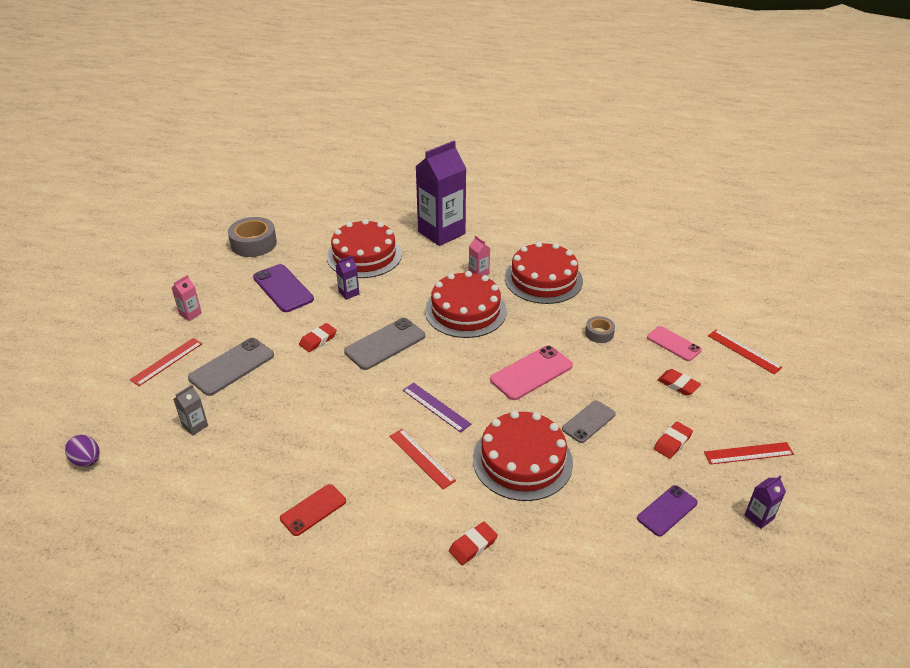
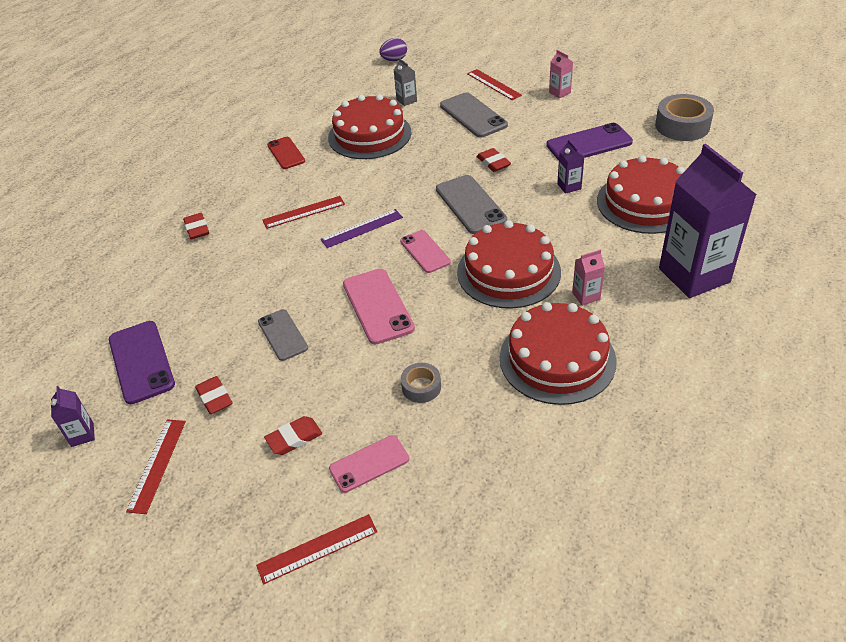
camera: 110 degrees right, 5 degrees up
(456, 359) = (425, 251): none -> pink phone
(522, 460) = (263, 274): red cake -> red cake (369, 135)
(667, 511) = (141, 362): purple phone -> purple phone, size x1.53

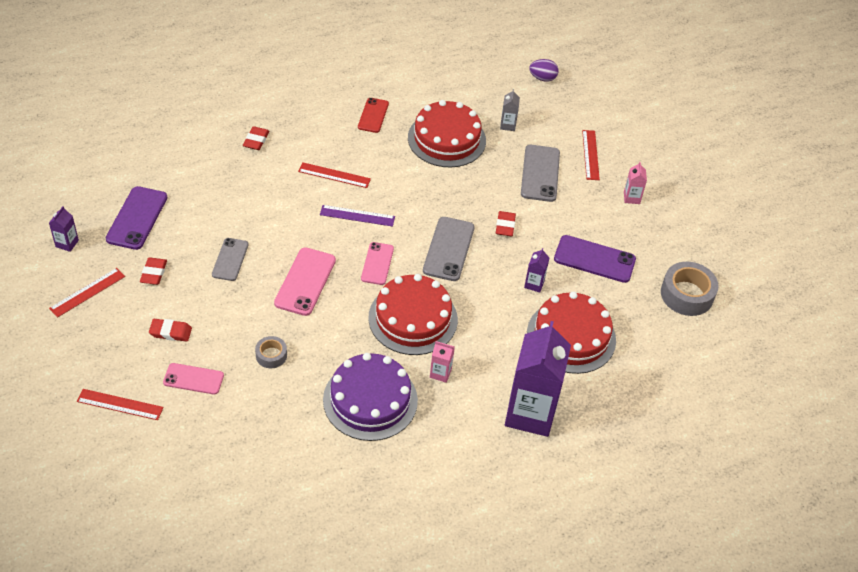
camera: 30 degrees right, 5 degrees up
(557, 359) = (370, 400): red cake -> purple cake

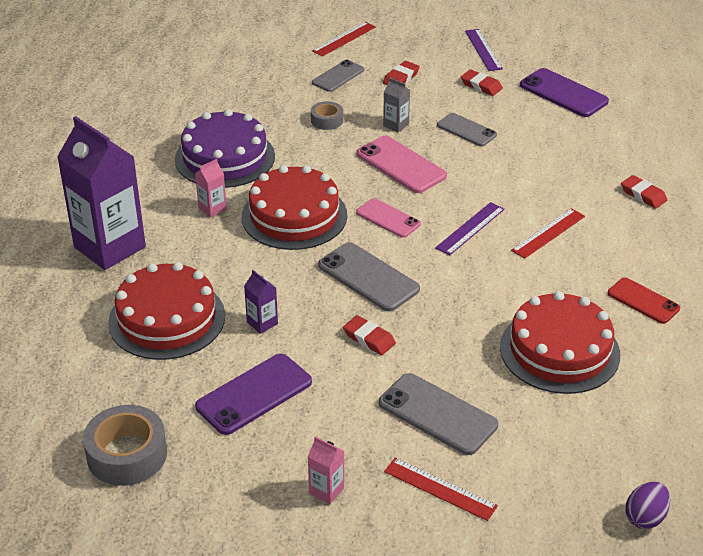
camera: 125 degrees right, 10 degrees down
(67, 243) = (554, 52): purple carton -> none
(87, 292) = (483, 50): red ruler -> purple ruler
(193, 379) = (338, 76): pink phone -> grey phone
(508, 125) = (555, 425): grey carton -> grey carton (396, 125)

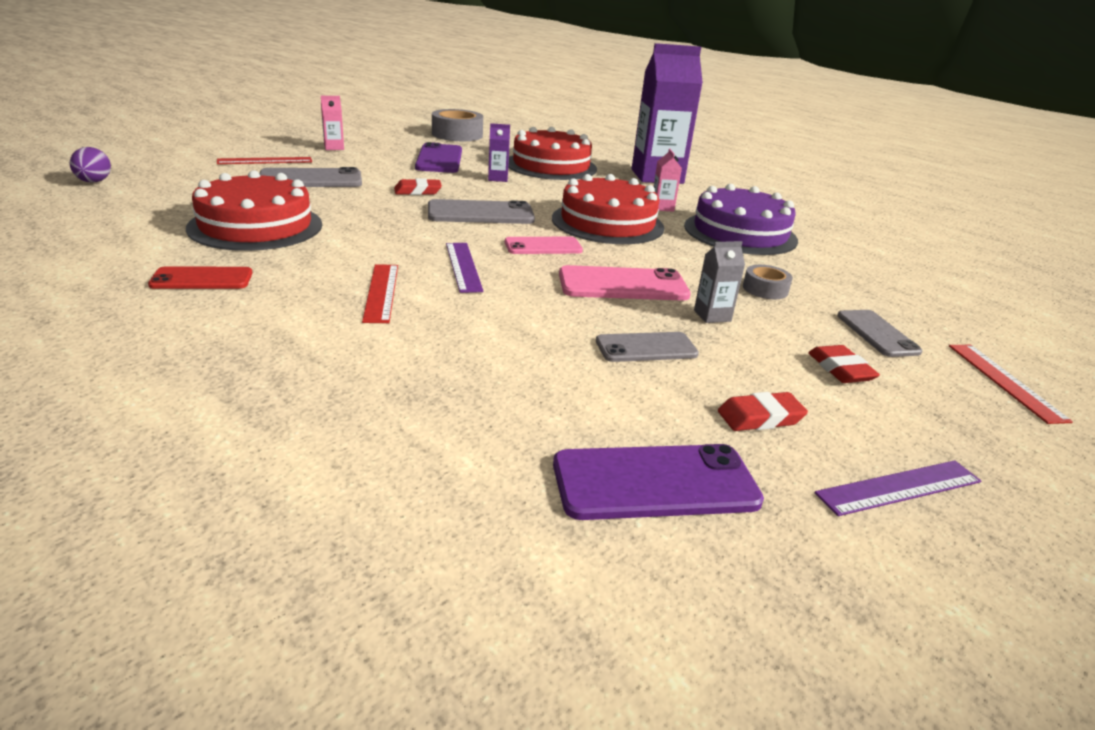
camera: 125 degrees right, 10 degrees down
(483, 50) = (899, 487): purple ruler -> purple ruler turned 45 degrees counterclockwise
(643, 195) = (313, 381): red eraser -> none

